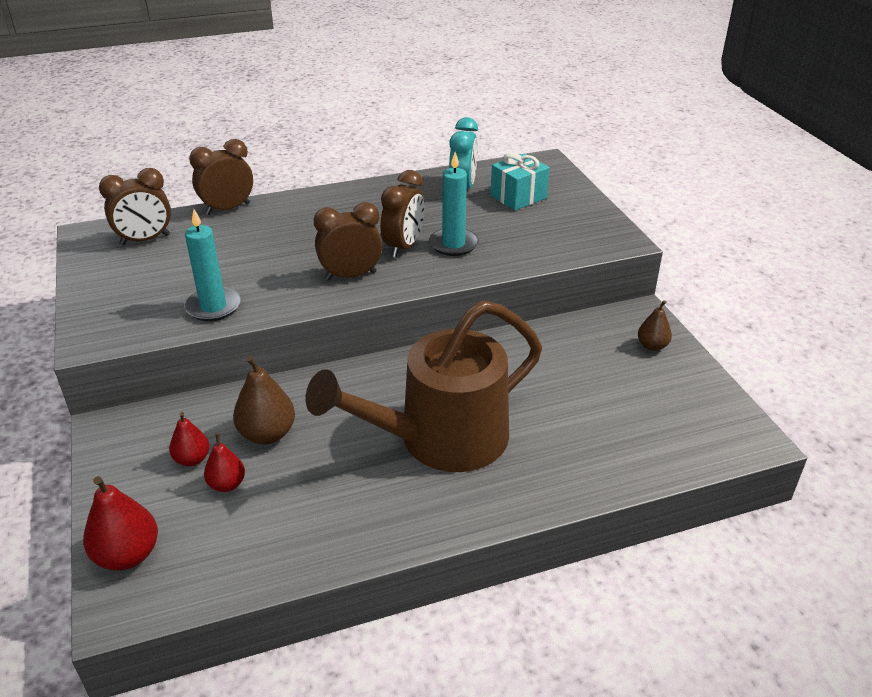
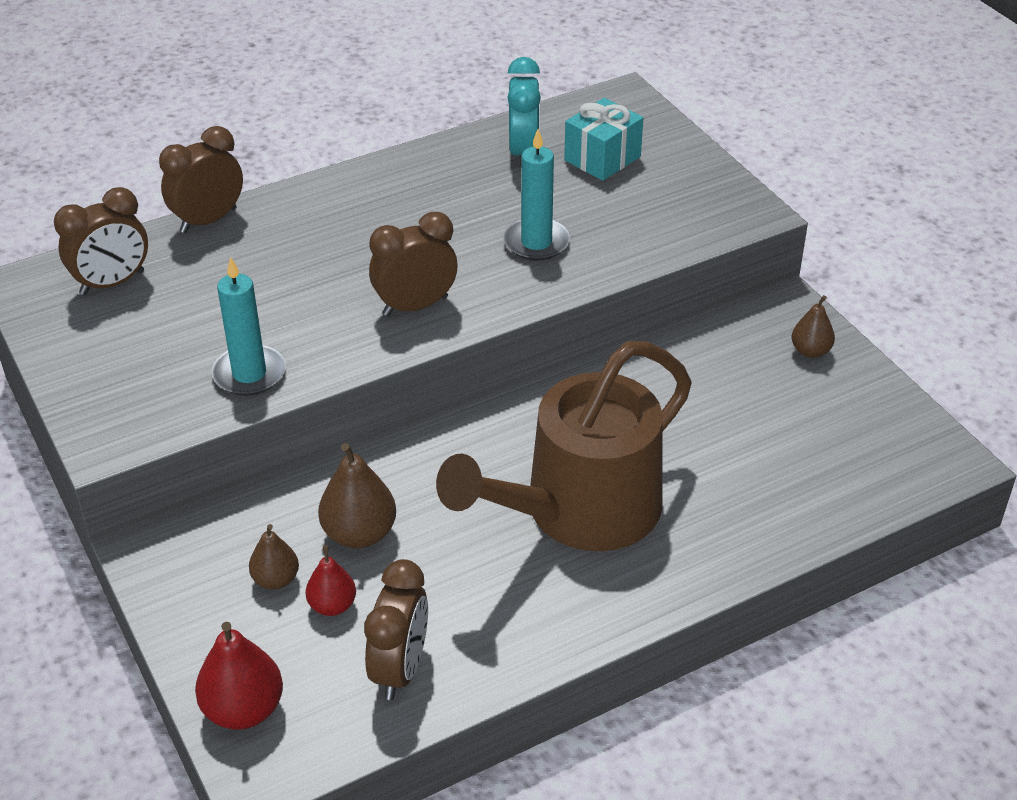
camera: 10 degrees left, 5 degrees up
(192, 459) = (276, 579): red pear -> brown pear
(403, 247) = (471, 254): brown clock -> brown clock (400, 669)

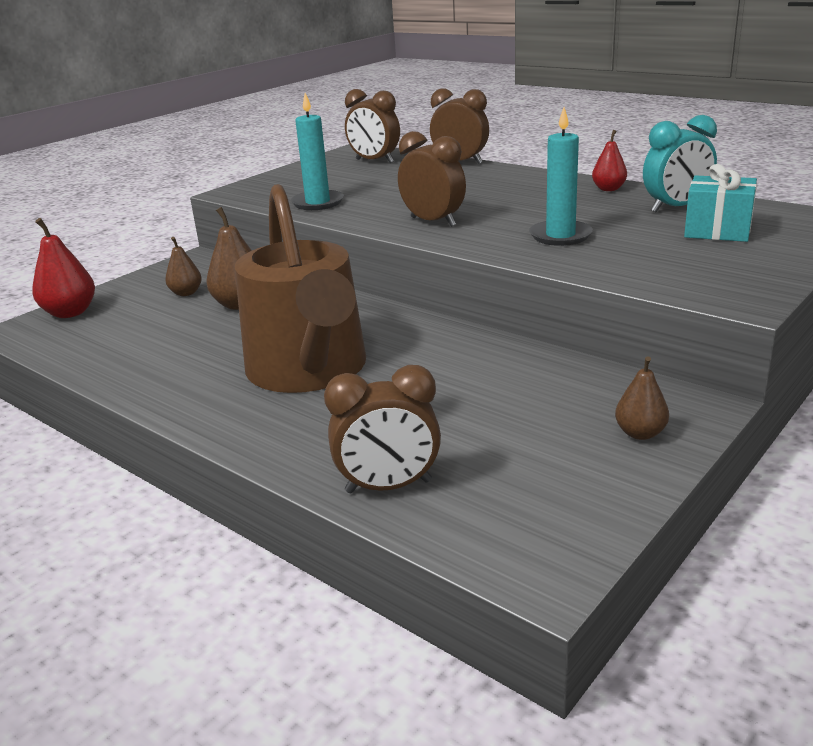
camera: 70 degrees right, 15 degrees down
(332, 605) = (168, 313): red pear -> red pear (608, 189)
(400, 669) = (113, 347): brown clock -> brown clock (388, 486)
(580, 510) = (309, 370): brown watering can -> brown watering can turned 135 degrees counterclockwise

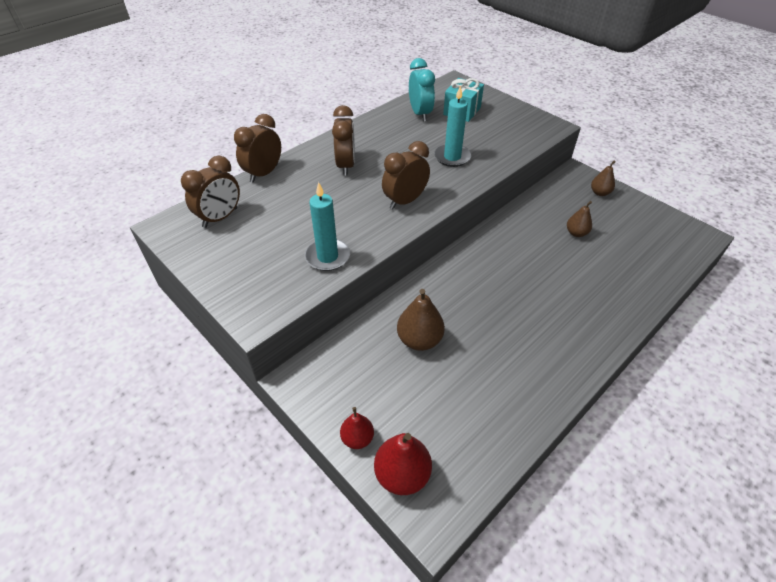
camera: 85 degrees left, 20 degrees up
(186, 293) = (383, 380): brown pear -> brown pear (576, 233)
(309, 370) = (534, 300): brown watering can -> none
(388, 486) = (653, 273): brown clock -> brown clock (346, 166)
(608, 189) = (373, 126): red pear -> red pear (357, 438)

